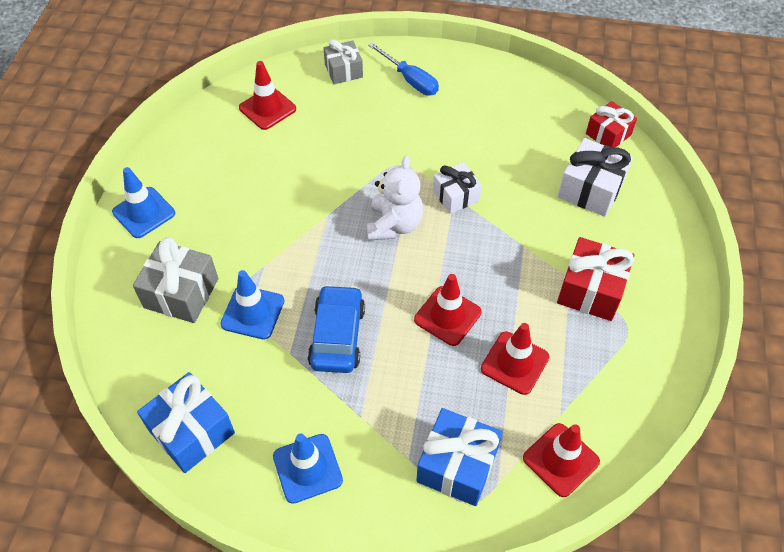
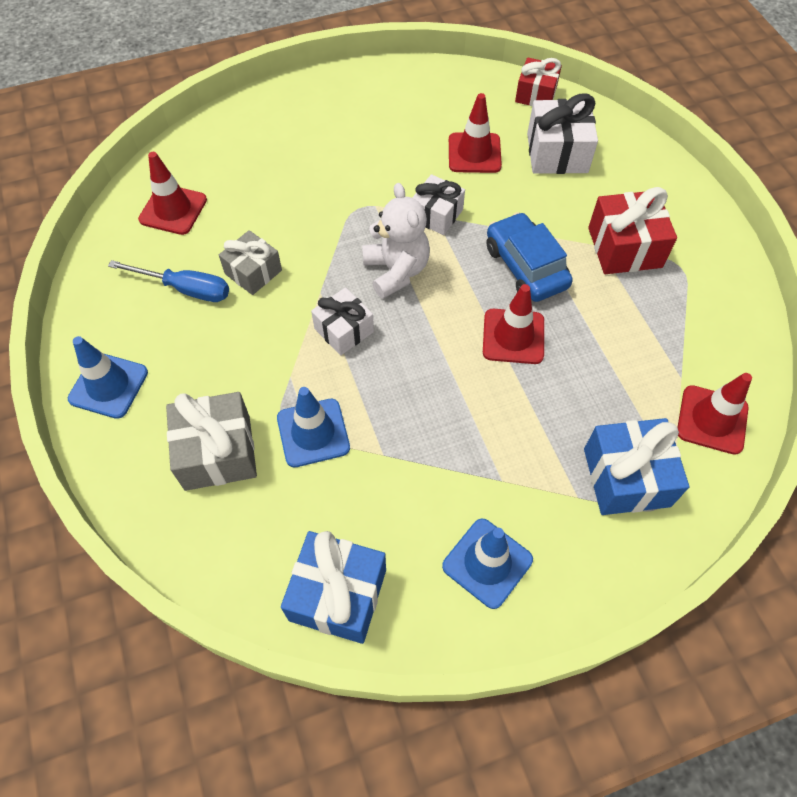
camera: 30 degrees left, 5 degrees up
(325, 250) = (344, 330): none -> white gift
(337, 336) = (420, 412): blue car -> blue car (525, 267)
(343, 71) = (230, 136): grey gift -> grey gift (253, 272)
(410, 80) = (307, 118): blue screwdriver -> blue screwdriver (185, 289)
(514, 363) = (607, 350): red traffic cone -> red traffic cone (474, 153)

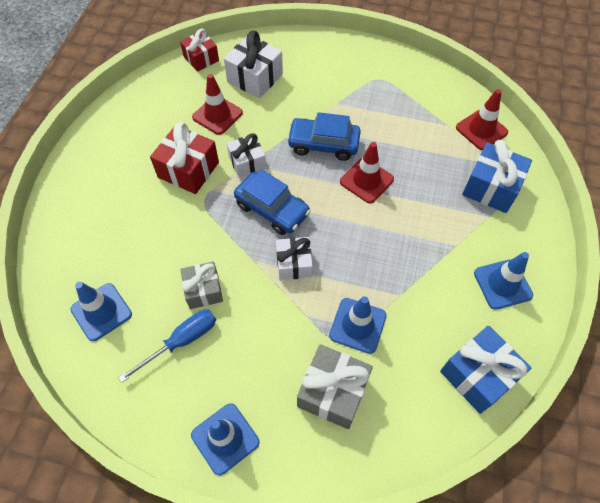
camera: 55 degrees left, 0 degrees up
(173, 210) = (101, 312): red traffic cone -> blue traffic cone
(396, 271) = (272, 209): white teddy bear -> blue car
(624, 247) = (347, 93): red gift -> red gift (188, 170)

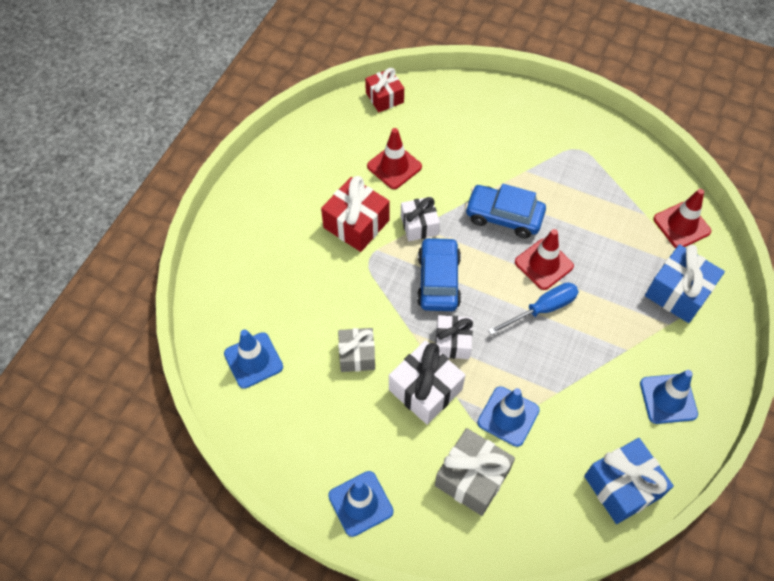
camera: 10 degrees right, 0 degrees up
(182, 341) = (329, 403): blue screwdriver -> blue screwdriver (542, 309)
(255, 78) = (440, 128): white gift -> white gift (425, 389)
(272, 209) = (438, 280): blue car -> blue car turned 135 degrees counterclockwise

